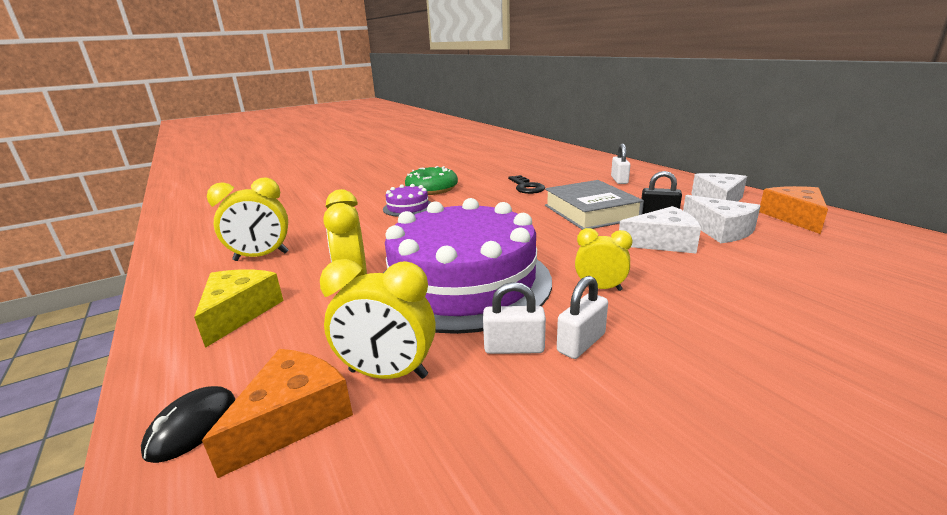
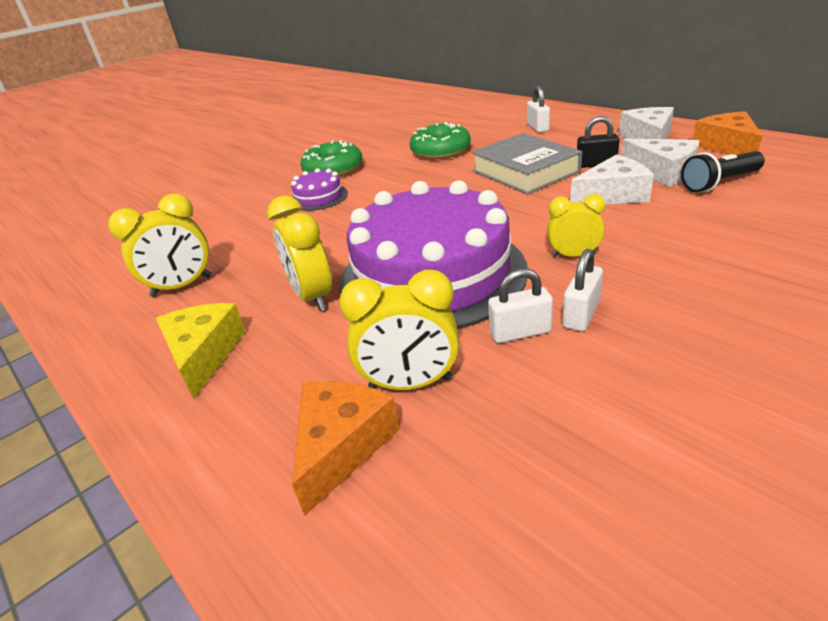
camera: 10 degrees left, 10 degrees up
(192, 426) = (241, 477): black mouse -> none
(526, 187) = (440, 151): black key -> green donut
(774, 247) = (719, 183): none -> black flashlight

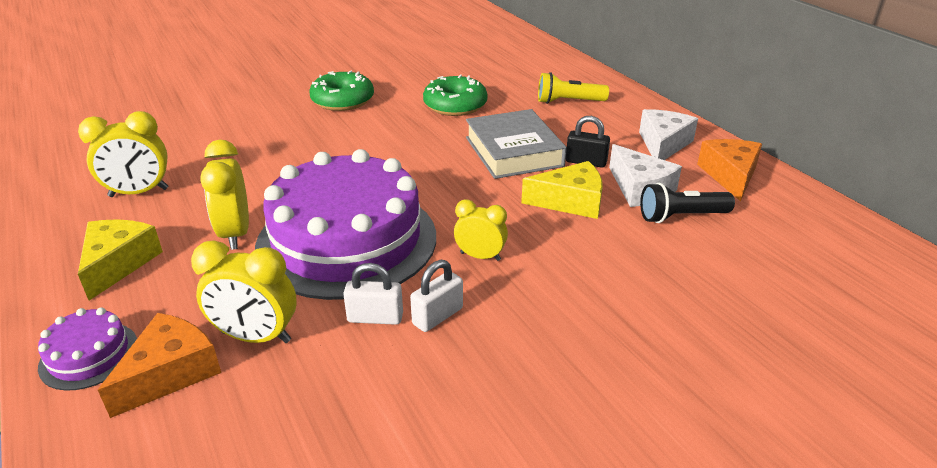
camera: 10 degrees right, 0 degrees up
(319, 197) = (309, 129): purple cake -> purple cake (89, 355)
(538, 128) = (568, 102): white padlock -> yellow flashlight
(613, 195) = (570, 202): white cheese -> yellow cheese

